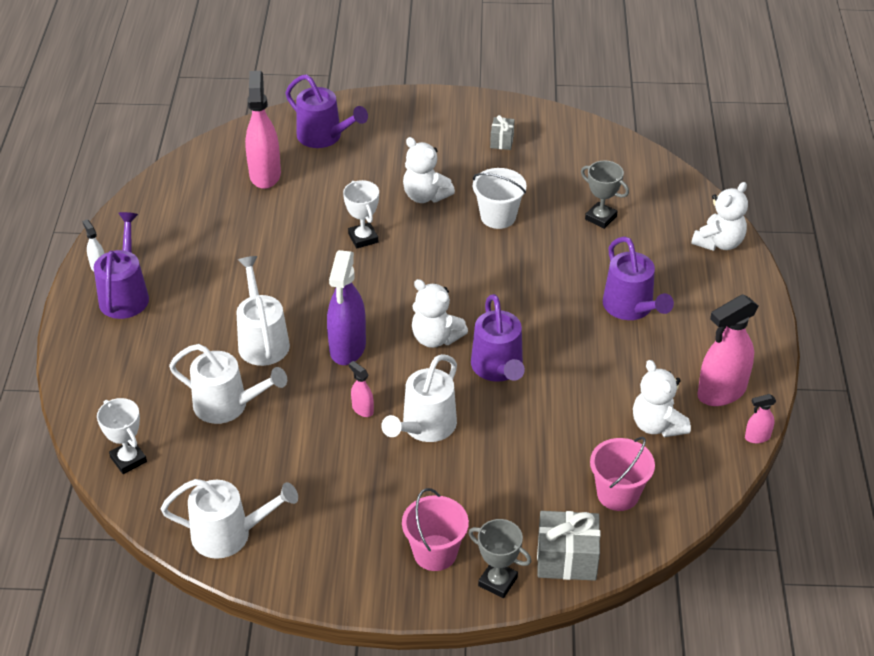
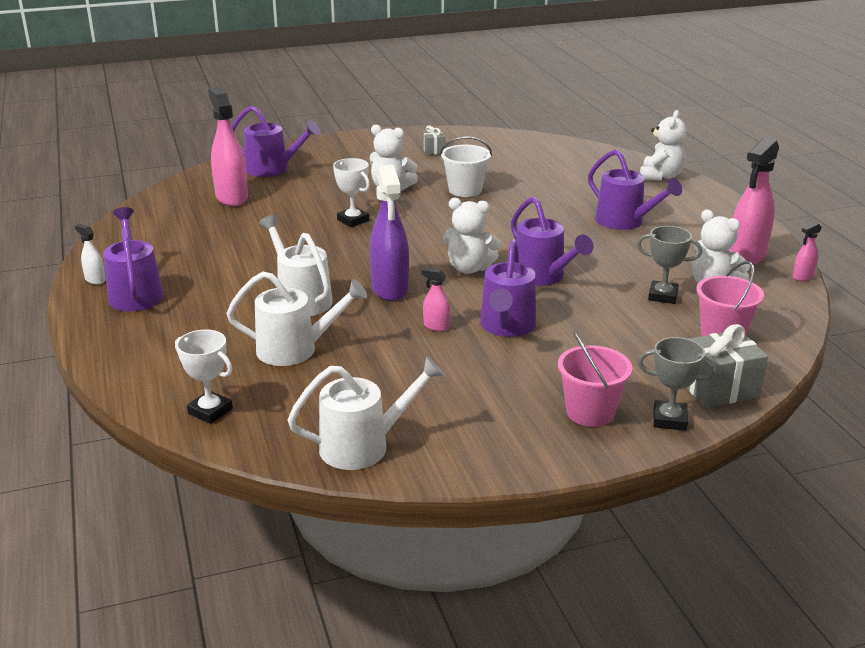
camera: 20 degrees left, 15 degrees down
(425, 427) = (506, 327): white watering can -> purple watering can
(601, 218) = (553, 178): grey trophy -> grey trophy (663, 296)

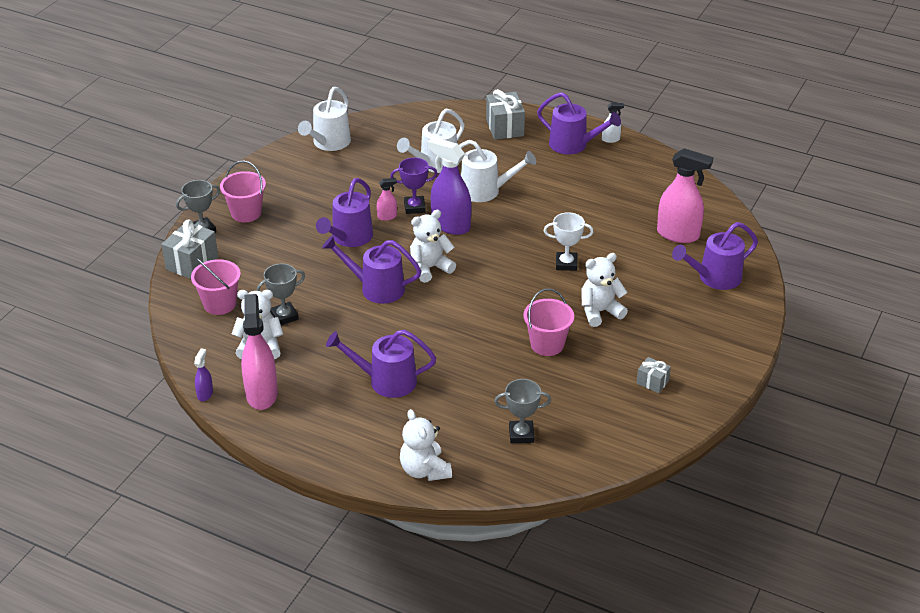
camera: 135 degrees right, 10 degrees up
(149, 346) = (504, 128): none -> grey gift
(210, 411) = (418, 120): white trophy -> none
(394, 320) = (414, 207): none -> purple trophy
(465, 190) = (547, 344): white bucket -> pink bucket
(506, 327) = (349, 238): purple watering can -> purple watering can turned 120 degrees counterclockwise
(566, 165) = (521, 434): none -> grey trophy
(803, 277) = (205, 394): pink spray bottle -> purple spray bottle

